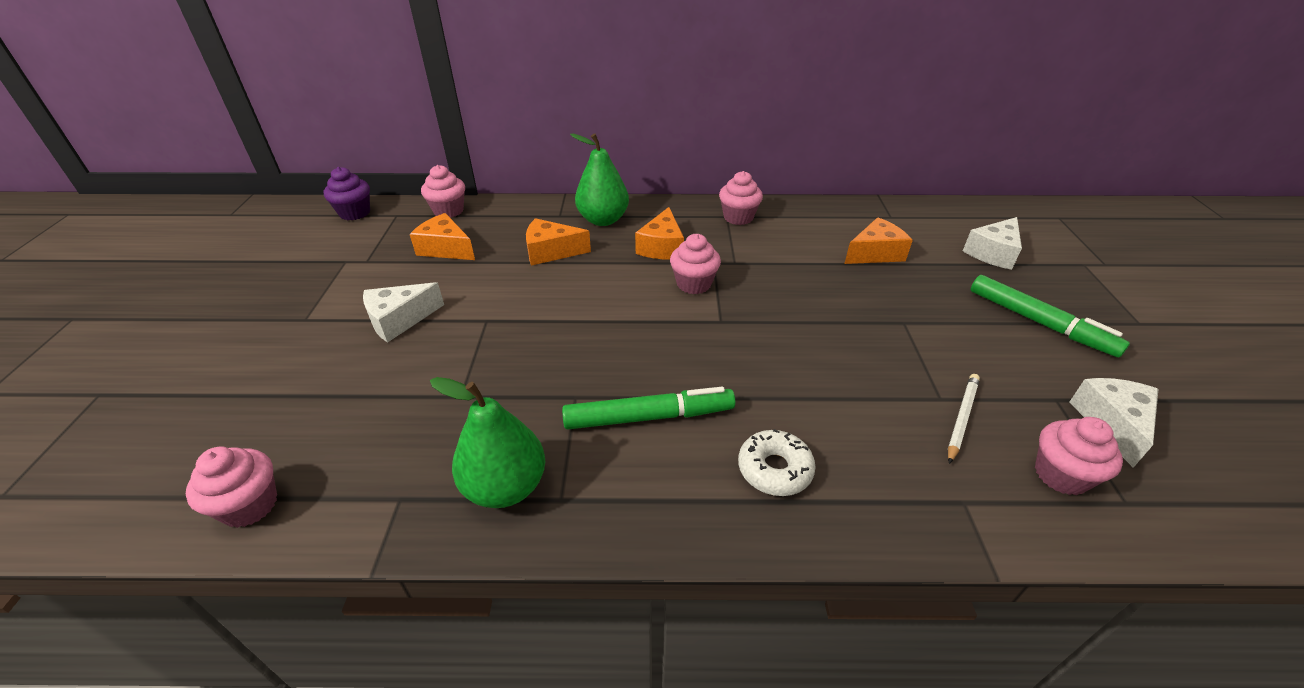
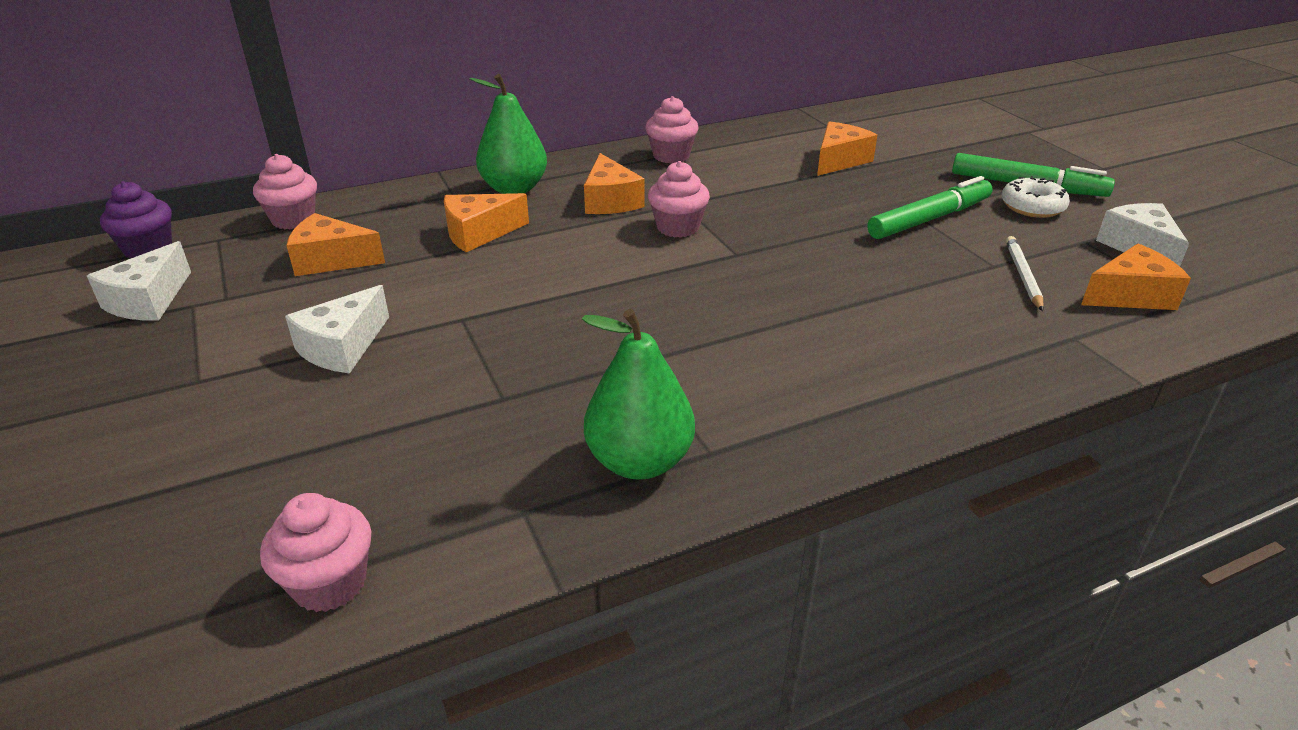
camera: 25 degrees left, 5 degrees down
(649, 417) = (738, 356): green marker -> green marker (929, 219)
(774, 469) = (898, 362): white donut -> white donut (1032, 207)
(993, 253) = (945, 138): white cheese -> white cheese (148, 300)
(1060, 475) = (1130, 295): pink cupcake -> orange cheese

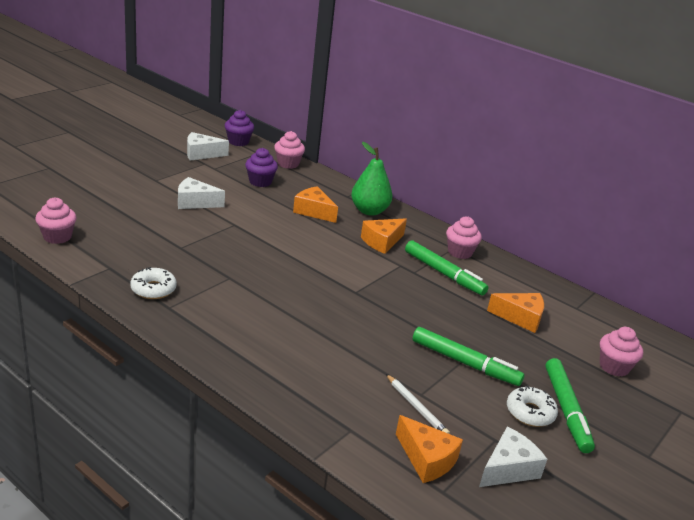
camera: 60 degrees right, 5 degrees down
(331, 260) = (260, 182): orange cheese -> purple cupcake
(639, 461) = (153, 289): green pear -> white donut
(678, 227) = (370, 268): pink cupcake -> pink cupcake (614, 367)
(719, 179) = (444, 274): none -> green marker
(1022, 275) = (416, 407): white pencil -> white pencil turned 75 degrees clockwise

